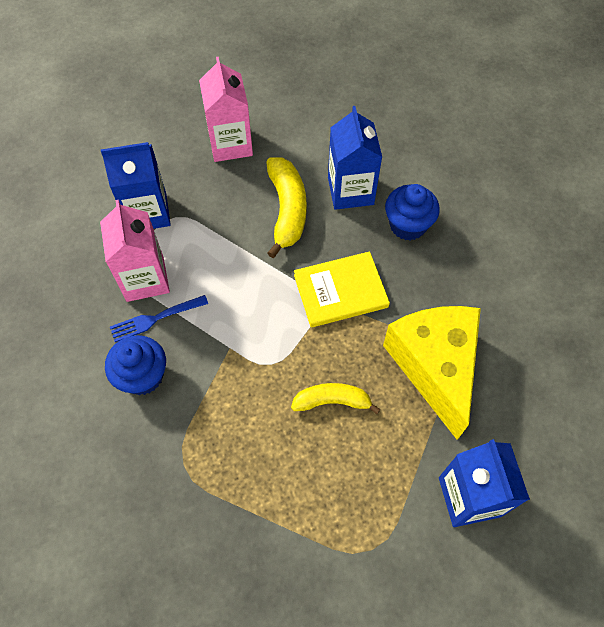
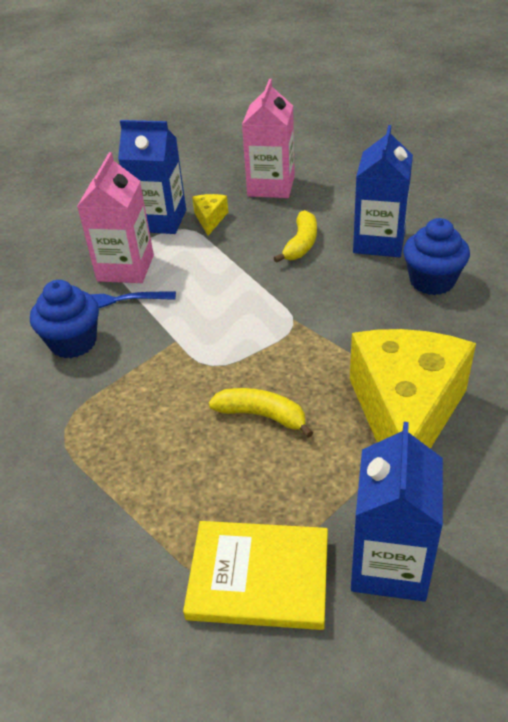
camera: 25 degrees right, 20 degrees down
(193, 199) = (210, 219): none -> yellow cheese
(287, 210) = (301, 244): yellow banana -> yellow banana, size x0.65
(340, 291) = (324, 320): yellow book -> yellow book (259, 577)

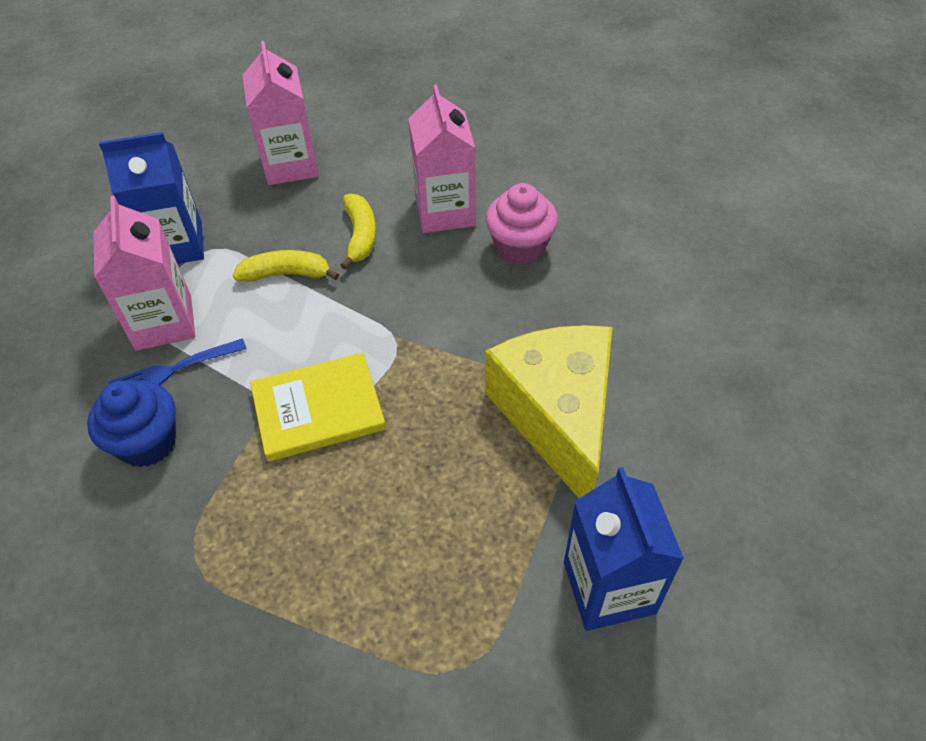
camera: 25 degrees left, 10 degrees up
(210, 219) = (237, 228): yellow cheese -> none
(259, 577) = (491, 651): yellow book -> yellow book (318, 409)
(262, 415) = (412, 466): yellow banana -> yellow banana (286, 274)
(379, 242) = (445, 211): blue carton -> pink carton
(432, 281) = (520, 248): blue cupcake -> pink cupcake

